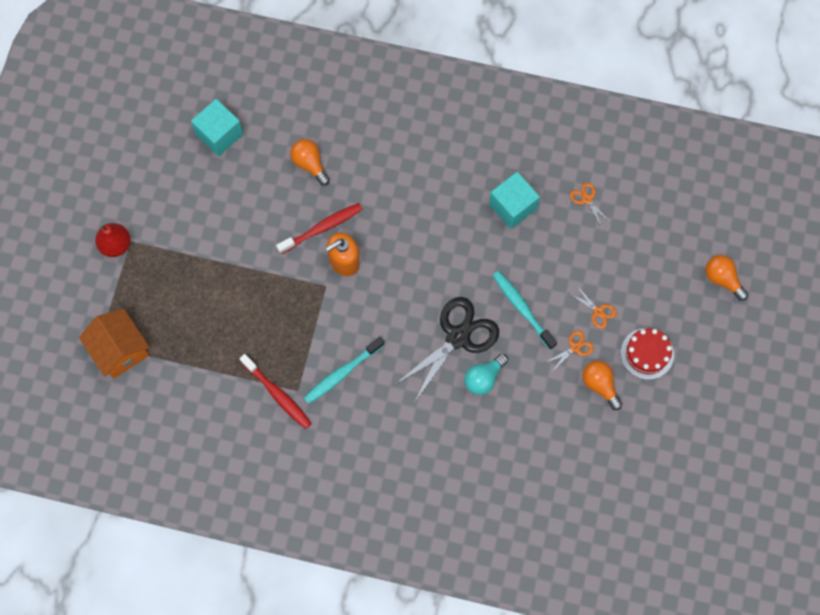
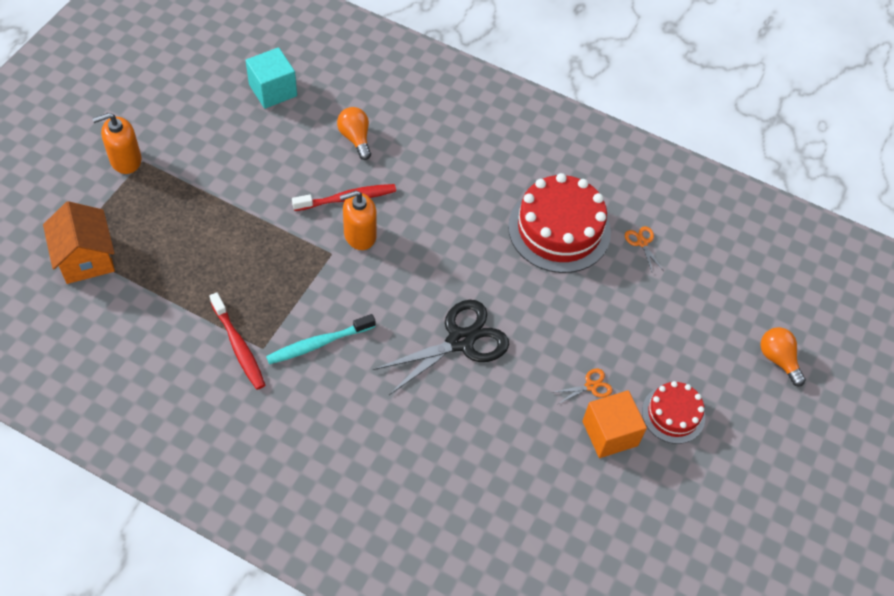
camera: 10 degrees right, 15 degrees down
(115, 245) = (125, 160): red pear -> orange soap dispenser
(483, 378) = (477, 390): turquoise light bulb -> none
(512, 206) = (559, 229): turquoise cube -> red cake
(522, 309) = (541, 331): turquoise toothbrush -> none
(598, 311) = (627, 356): orange scissors -> none
(600, 385) = (610, 433): orange light bulb -> orange cube

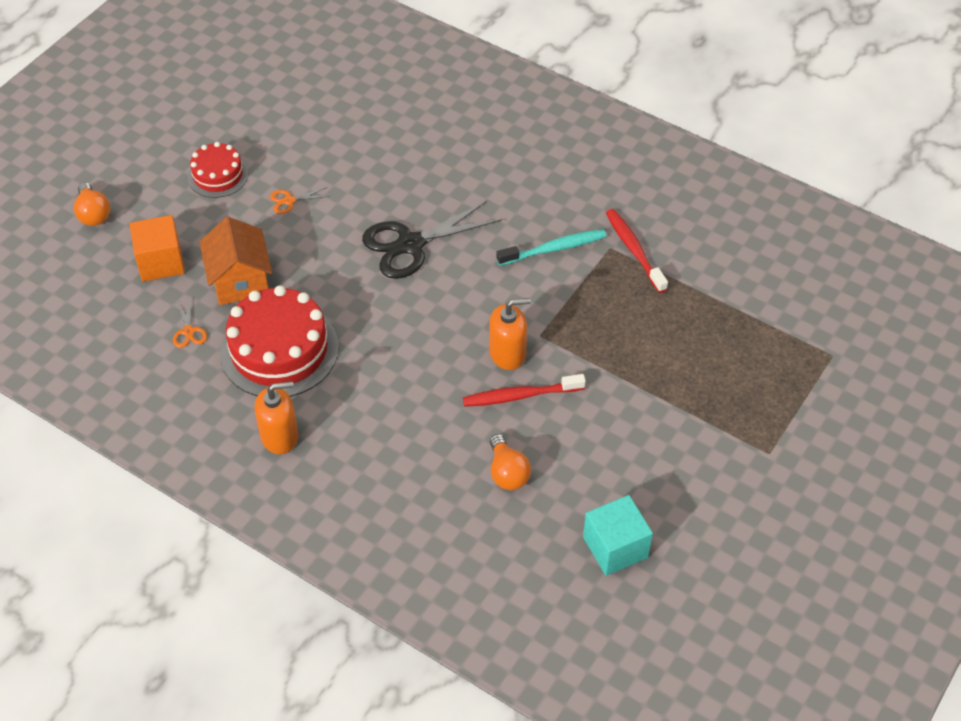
camera: 170 degrees left, 5 degrees down
(86, 258) = (807, 341): orange house -> orange house (240, 281)
(125, 160) = (789, 455): orange soap dispenser -> orange soap dispenser (279, 436)
(610, 433) = (283, 164): orange cube -> orange cube (161, 262)

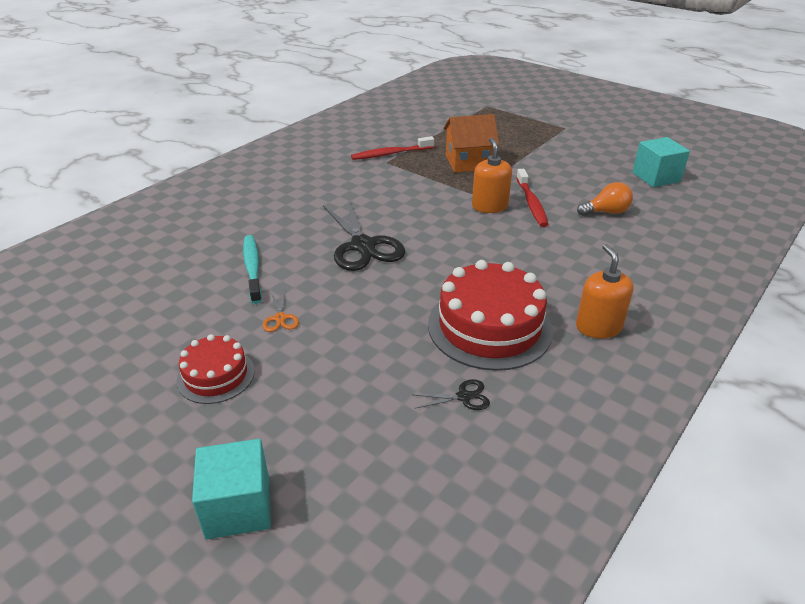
camera: 85 degrees left, 15 degrees down
(93, 214) = (238, 507): orange light bulb -> turquoise cube
(161, 262) = (349, 426): orange cube -> none
(189, 331) = (464, 397): orange scissors -> black scissors
(240, 281) = (391, 355): orange house -> orange house (468, 162)
(554, 249) = (383, 182): turquoise toothbrush -> turquoise toothbrush (252, 268)

